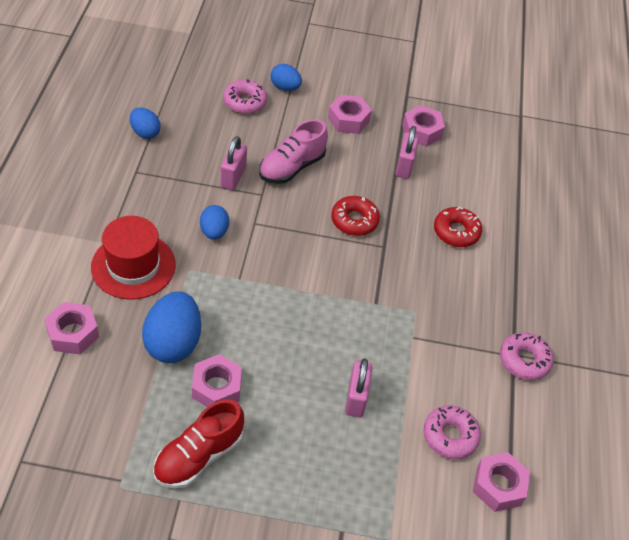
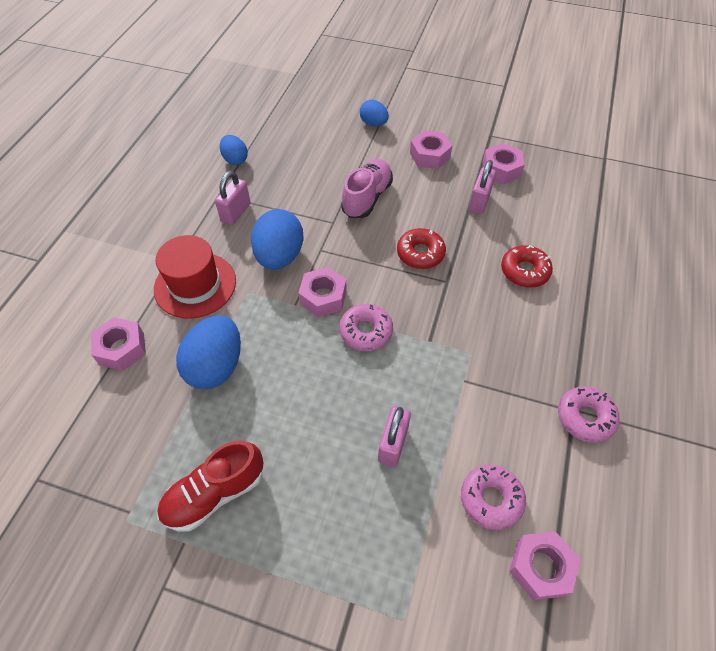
camera: 15 degrees right, 5 degrees up
(214, 232) = (280, 256): blue egg -> blue egg, size x1.73
(217, 387) = (249, 418): pink nut -> pink nut (323, 297)
(233, 177) = (308, 204): pink padlock -> pink padlock (236, 212)
(244, 102) = (333, 135): pink donut -> pink donut (366, 331)
(292, 167) = (367, 198): pink shoe -> pink shoe turned 150 degrees clockwise

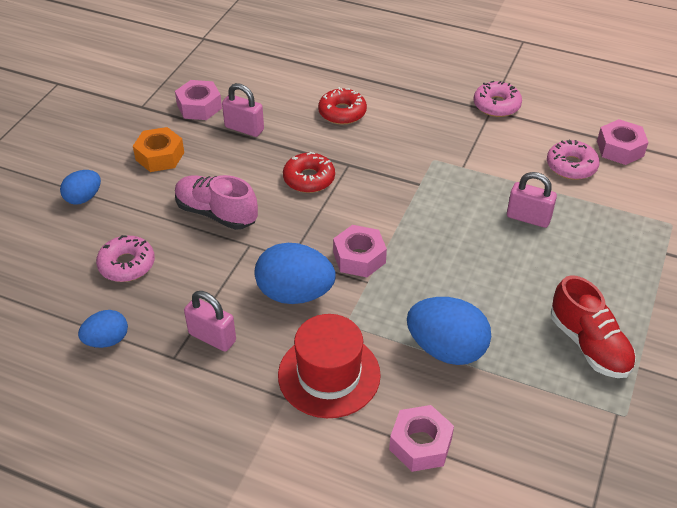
camera: 85 degrees left, 10 degrees down
(366, 331) = (406, 227): pink donut -> pink donut (127, 264)
(429, 155) = (160, 156): pink nut -> orange nut

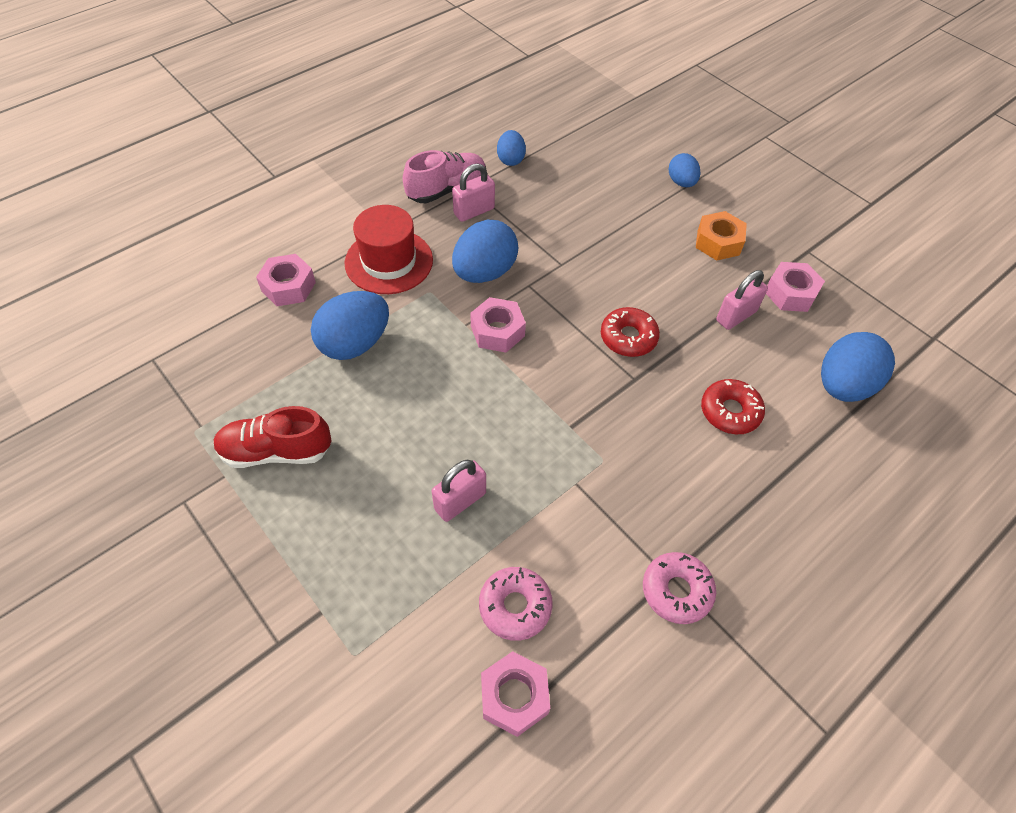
camera: 115 degrees right, 10 degrees up
(127, 264) = (583, 187): pink donut -> none
(216, 213) = (615, 256): pink shoe -> pink shoe (447, 189)
(279, 69) = (843, 386): none -> blue egg

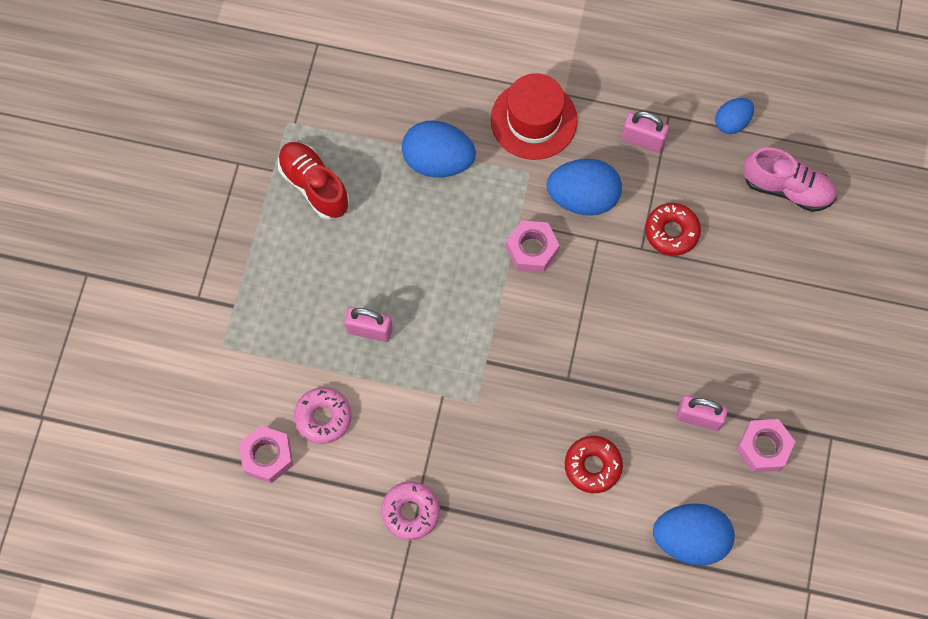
camera: 55 degrees right, 15 degrees up
(288, 286) = (450, 72): pink nut -> none
(447, 189) = (649, 100): pink shoe -> pink shoe (787, 188)
(628, 337) = (605, 349): red donut -> red donut (671, 232)
(681, 182) = (830, 281): blue egg -> none
(718, 242) = (776, 356): orange nut -> none

